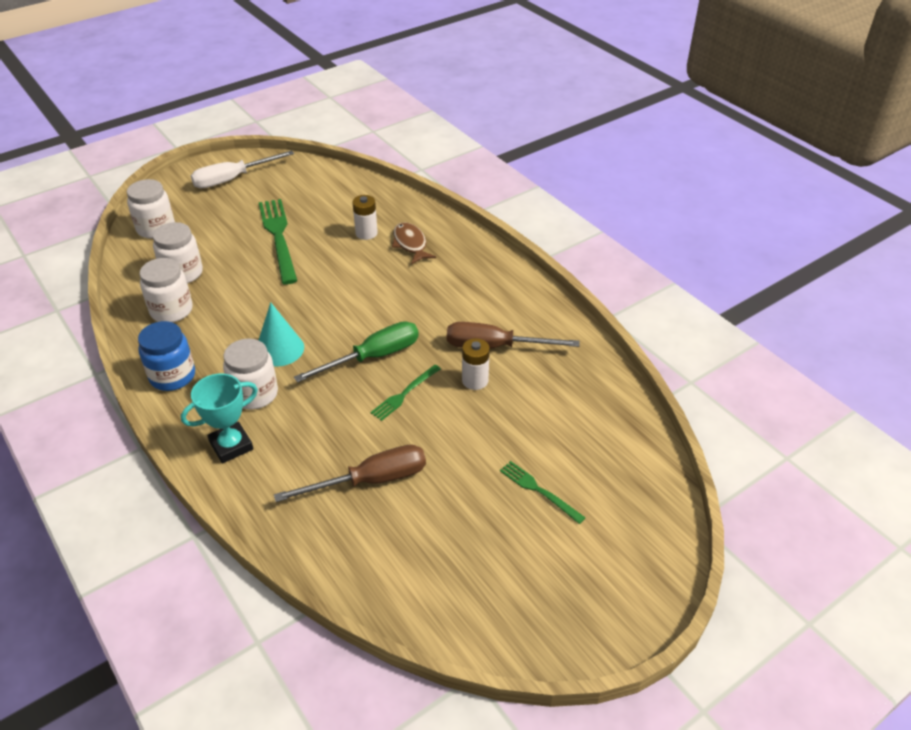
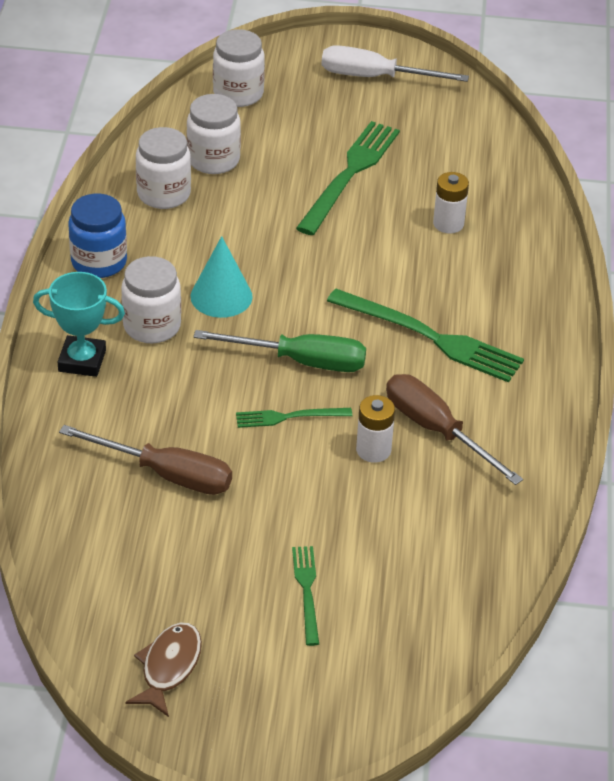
camera: 40 degrees right, 0 degrees up
(410, 244) = (482, 265): brown fish -> brown fish (169, 667)
(430, 298) = (430, 337): none -> green fork

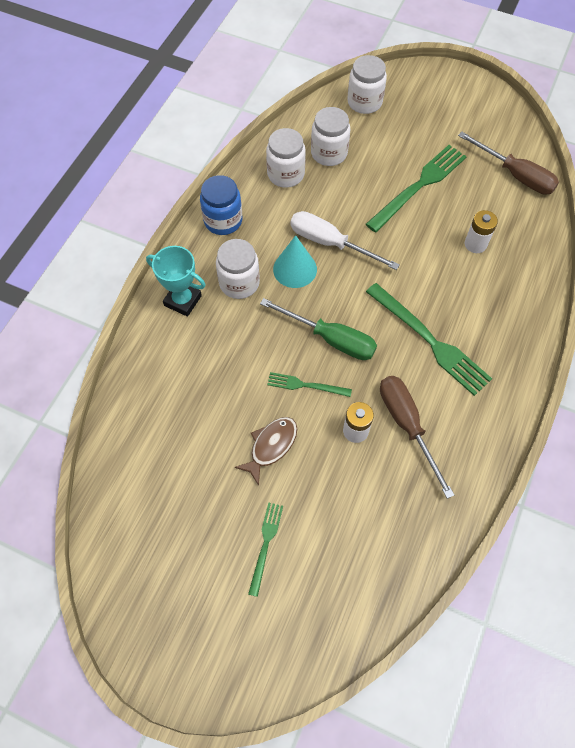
camera: 20 degrees right, 20 degrees up
(166, 474) = (204, 412): brown screwdriver -> brown screwdriver (515, 175)
(169, 667) = (147, 584): brown fish -> brown fish (271, 446)
(375, 77) = (464, 108): white screwdriver -> white screwdriver (330, 243)

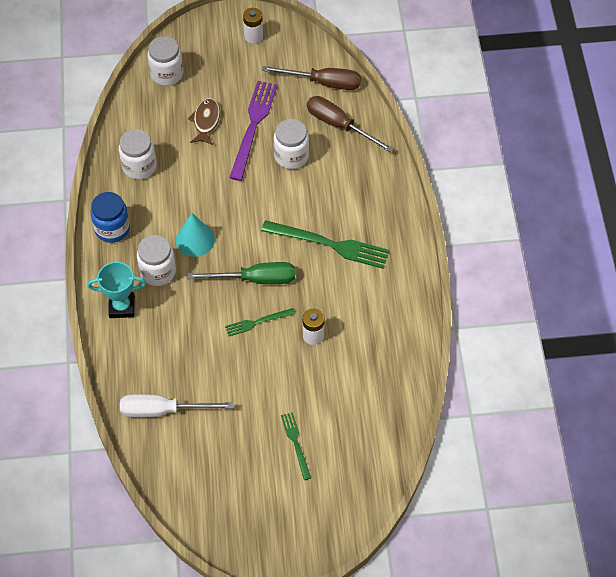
camera: 30 degrees left, 5 degrees down
(271, 446) = (258, 377): brown fish -> brown fish (206, 121)
(329, 153) = (164, 132): white jar -> white jar (291, 156)
(330, 243) = (210, 206): white screwdriver -> white screwdriver (163, 410)
(407, 425) = (347, 313): brown screwdriver -> brown screwdriver (339, 125)
(419, 186) = (253, 126): green fork -> purple fork
(475, 244) = (323, 154): white battery -> white battery (253, 36)

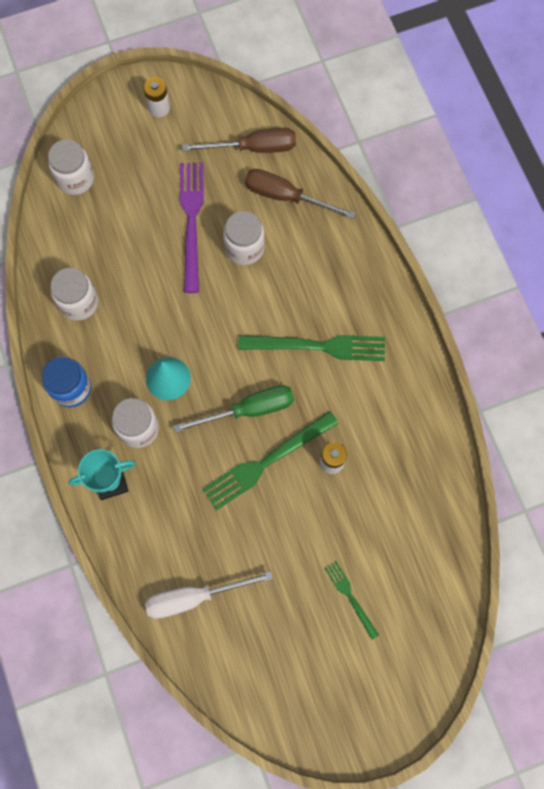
camera: 15 degrees left, 15 degrees up
(206, 121) = (137, 227): brown fish -> none
(257, 322) = (266, 461): green fork -> green fork, size x1.88

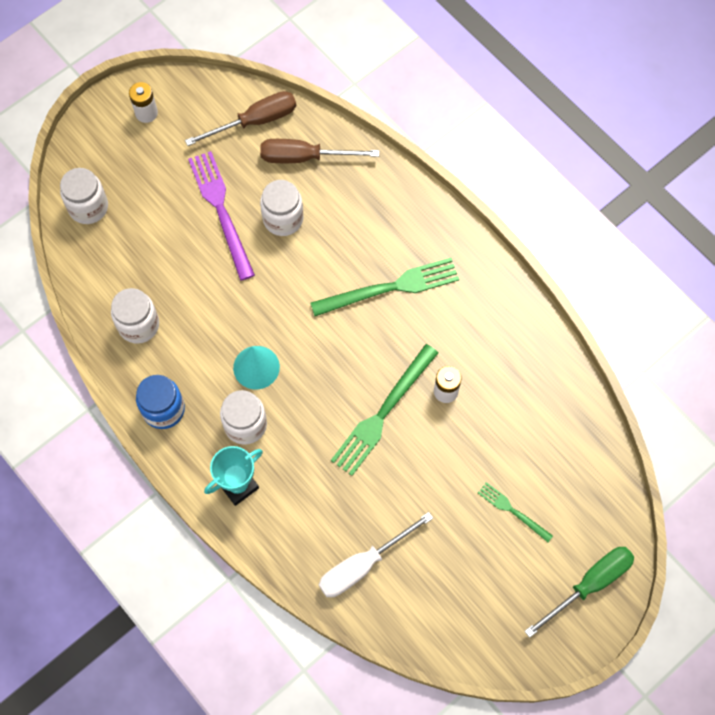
camera: 20 degrees left, 5 degrees down
(249, 410) = (347, 370): green screwdriver -> green screwdriver (589, 584)

